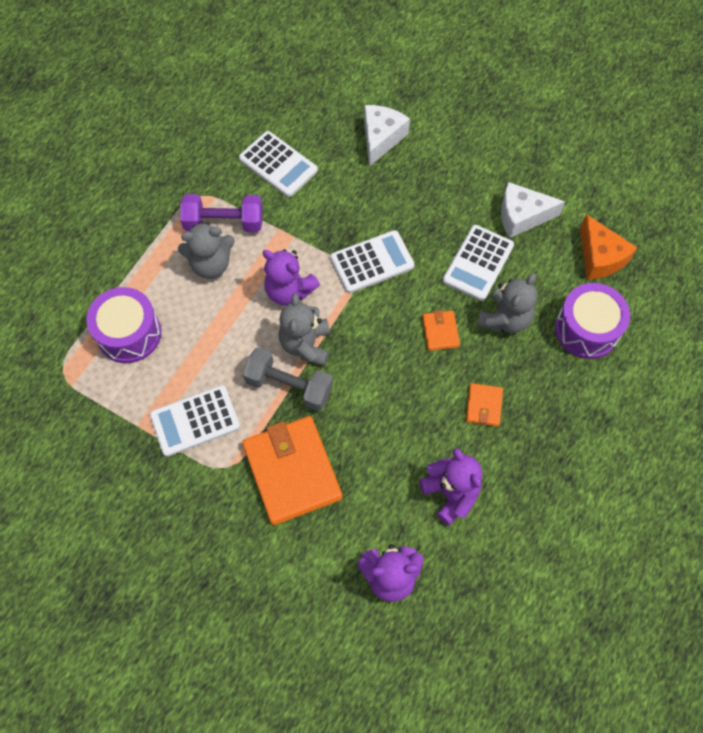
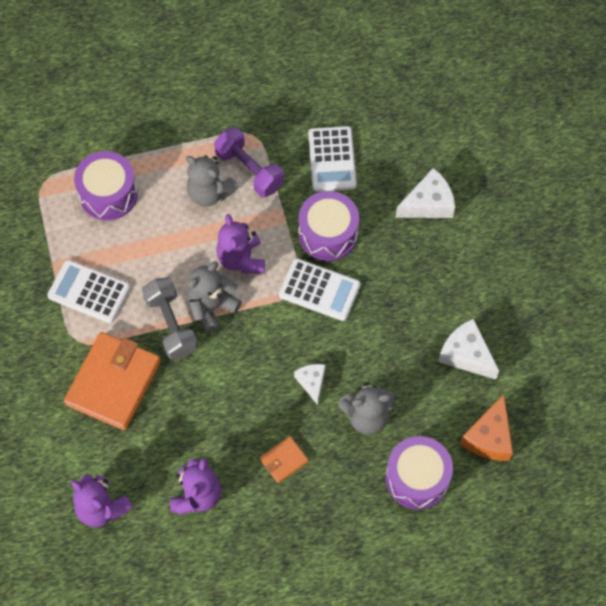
camera: 45 degrees right, 0 degrees up
(333, 218) = (328, 234): none -> purple drum
(440, 332) = (312, 382): orange wallet -> white cheese
(478, 263) = (394, 359): white calculator -> none

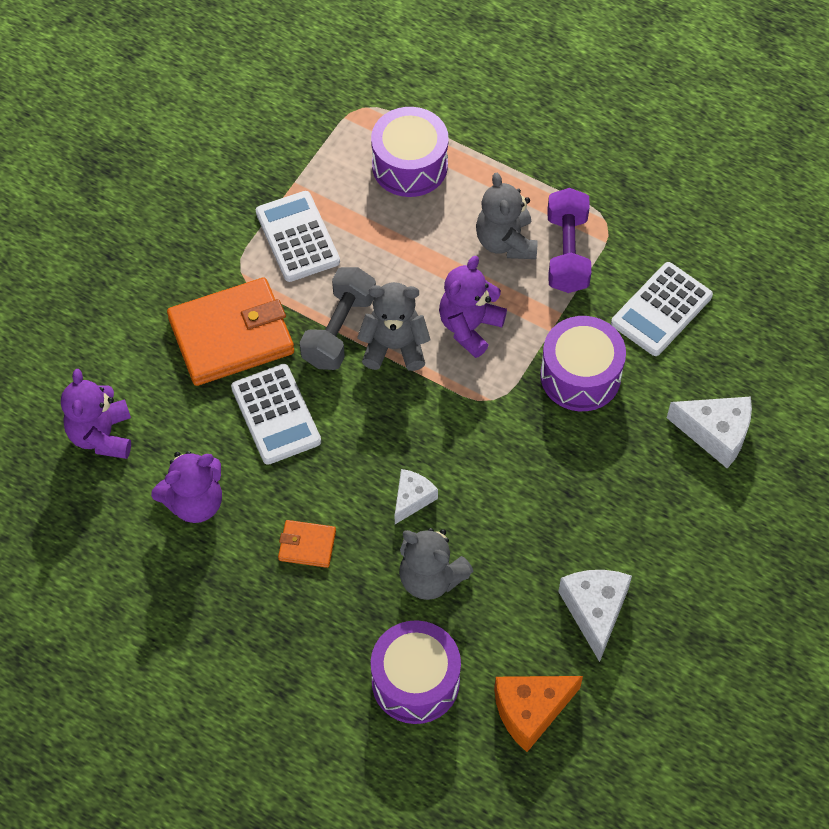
camera: 45 degrees right, 5 degrees down
(319, 290) = (514, 420): white calculator -> white calculator (276, 415)

